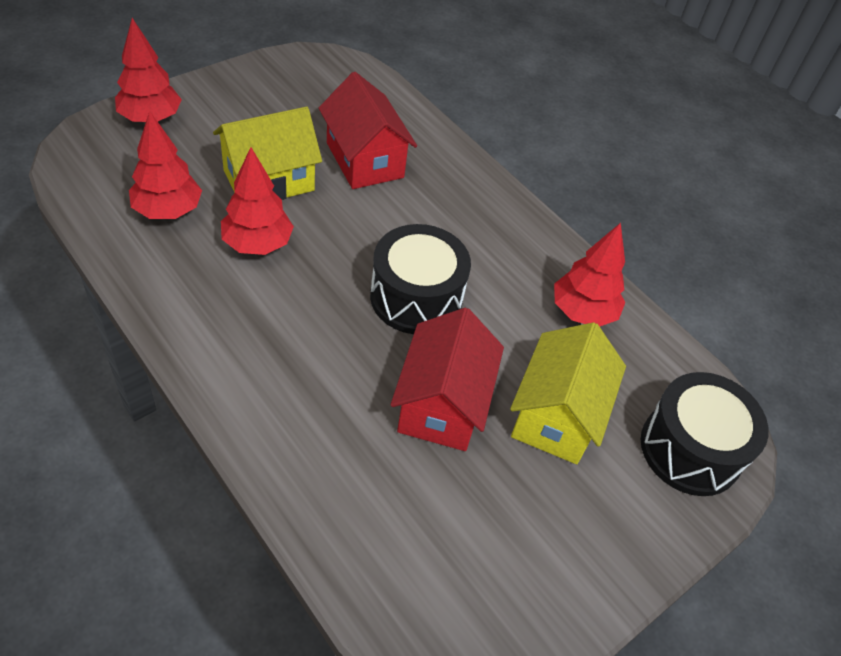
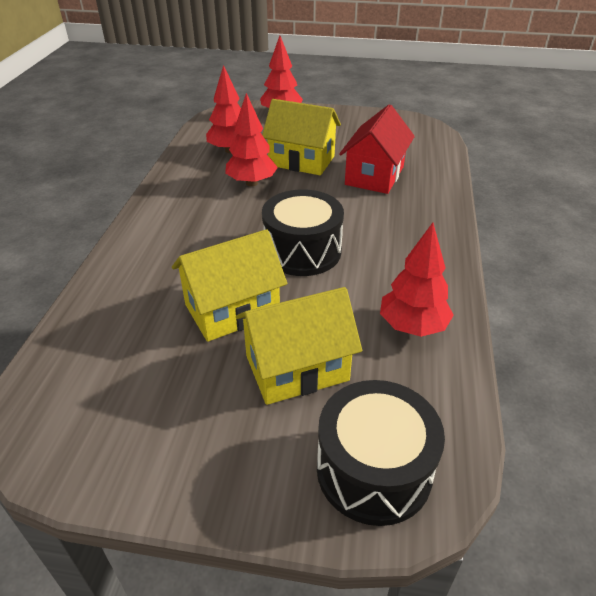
camera: 55 degrees right, 10 degrees down
(441, 404) = (232, 310): red house -> yellow house

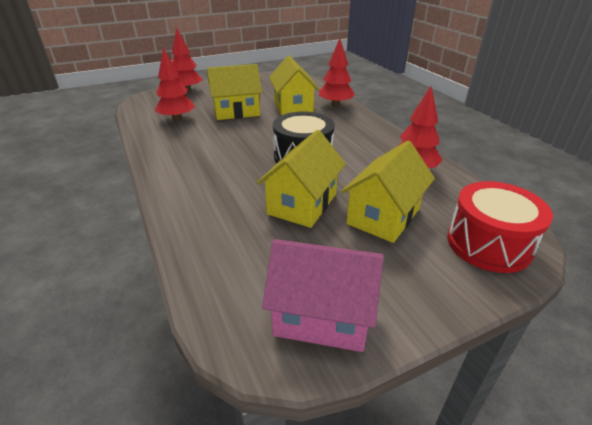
camera: 35 degrees left, 5 degrees down
(108, 438) = (322, 316): none -> pink house
(252, 183) = (218, 132): red tree -> red tree (335, 105)
(374, 175) = (293, 107): red house -> yellow house
(374, 470) = (488, 244): black drum -> red drum

